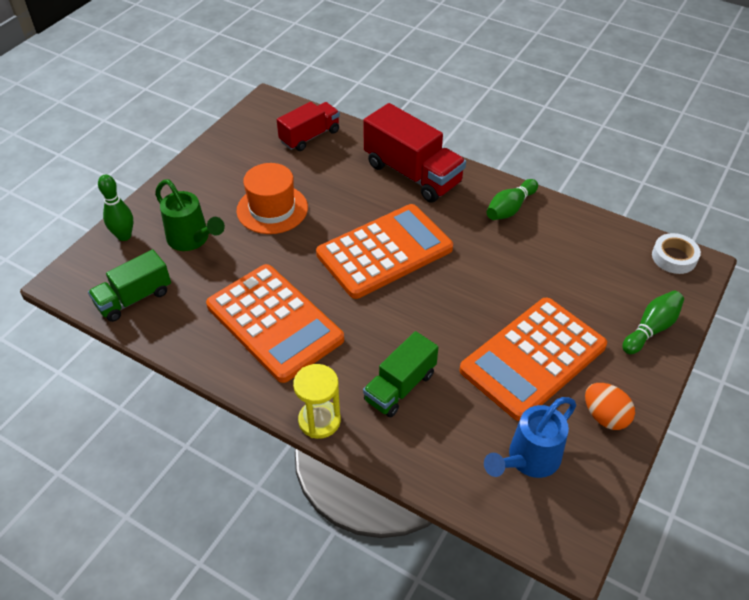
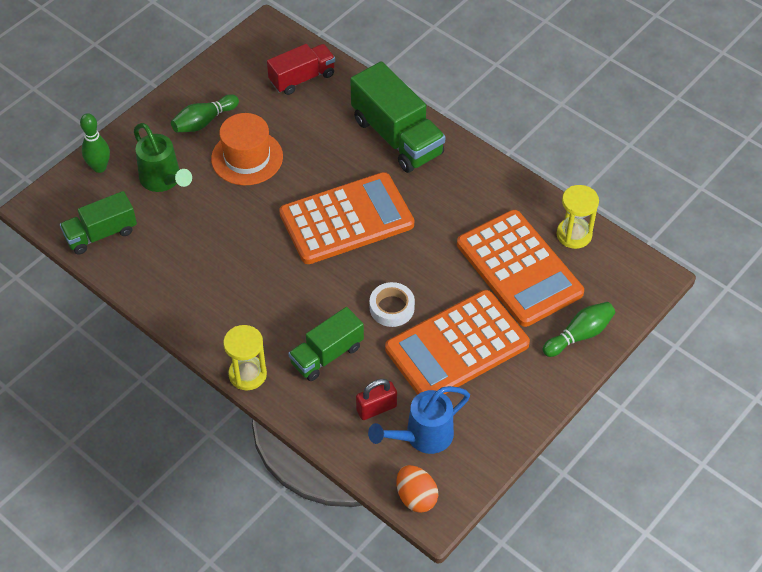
camera: 10 degrees right, 5 degrees up
(274, 323) = (226, 277): orange calculator -> orange calculator (519, 269)
(412, 174) = (397, 136): red truck -> green truck
(469, 436) = (376, 408): none -> red padlock
(510, 208) = (485, 189): green bowling pin -> green bowling pin (204, 121)
(605, 416) = (504, 410): orange egg -> orange egg (416, 497)
(608, 237) = (574, 235): none -> yellow hourglass
(674, 257) = (631, 266): white tape -> white tape (392, 308)

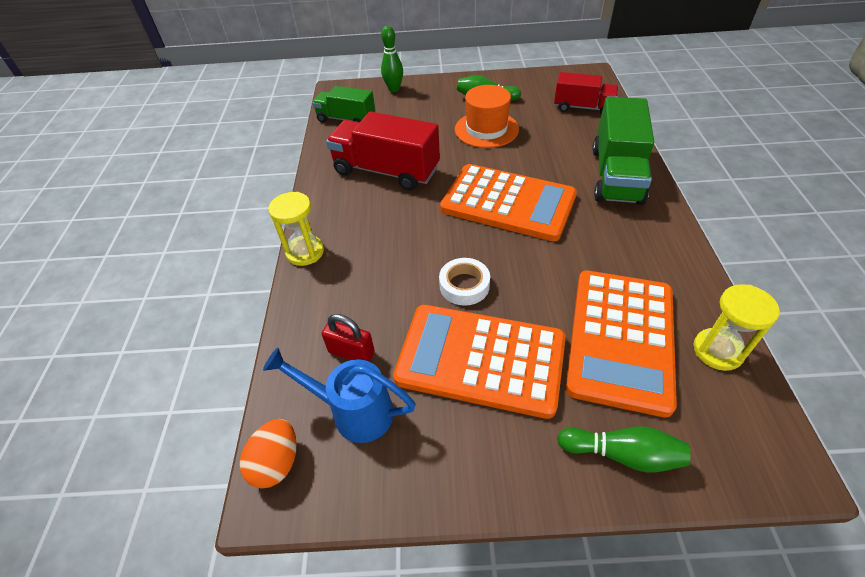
camera: 50 degrees right, 5 degrees down
(163, 180) = (419, 113): green watering can -> none
(215, 260) = (386, 171): none -> red truck
(327, 355) = (372, 281): green truck -> none

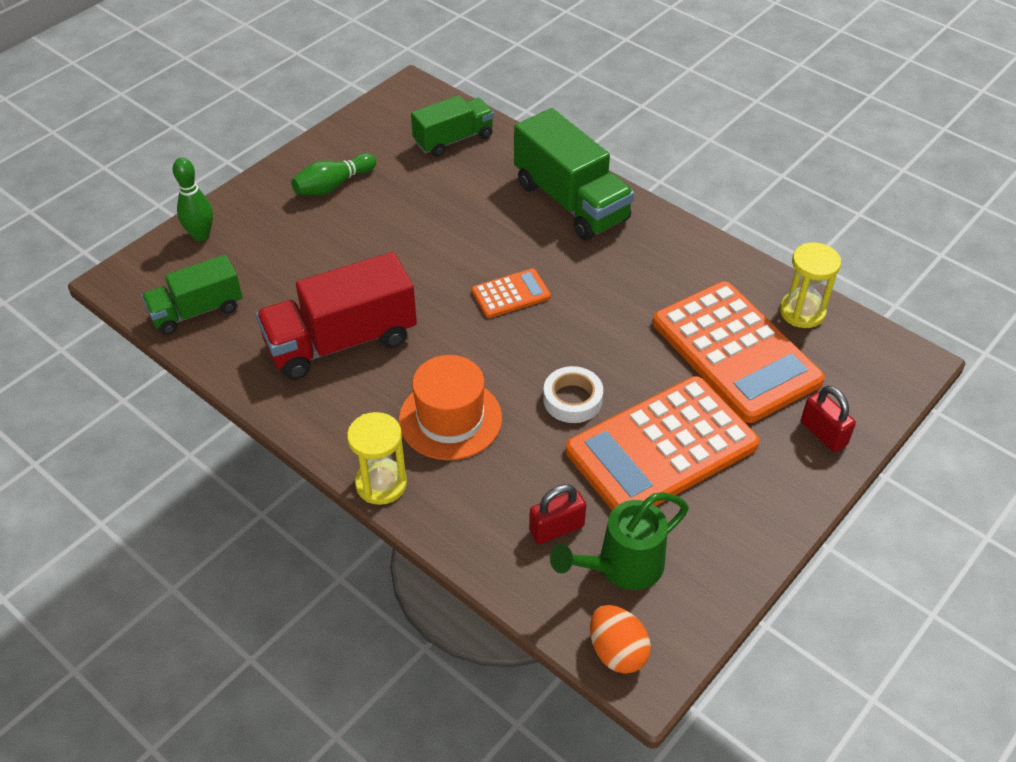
camera: 50 degrees left, 0 degrees up
(354, 412) = (622, 567): blue watering can -> green watering can
(486, 129) = (385, 224): orange hat -> orange hat (450, 419)
(508, 203) = (511, 294): orange calculator -> orange calculator, size x0.46
(583, 108) = (453, 139): red truck -> green truck
(622, 454) = (823, 433): green bowling pin -> red padlock

